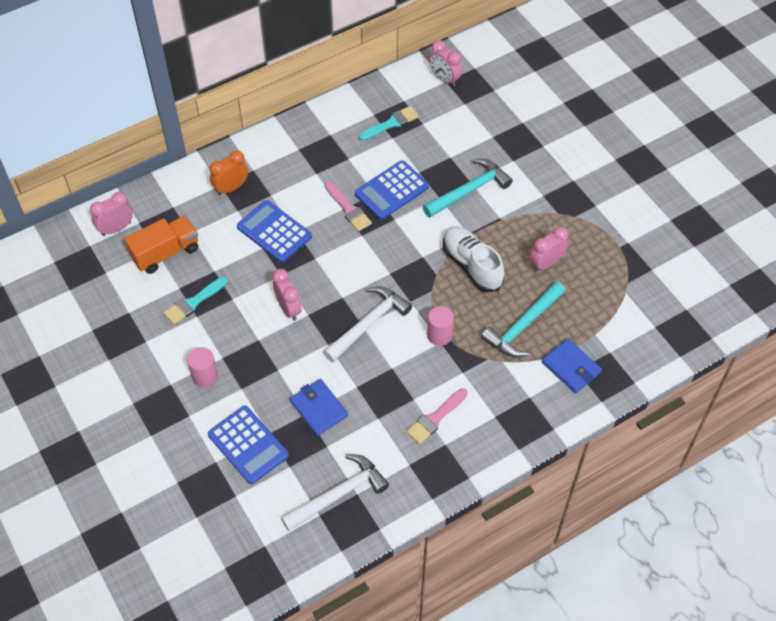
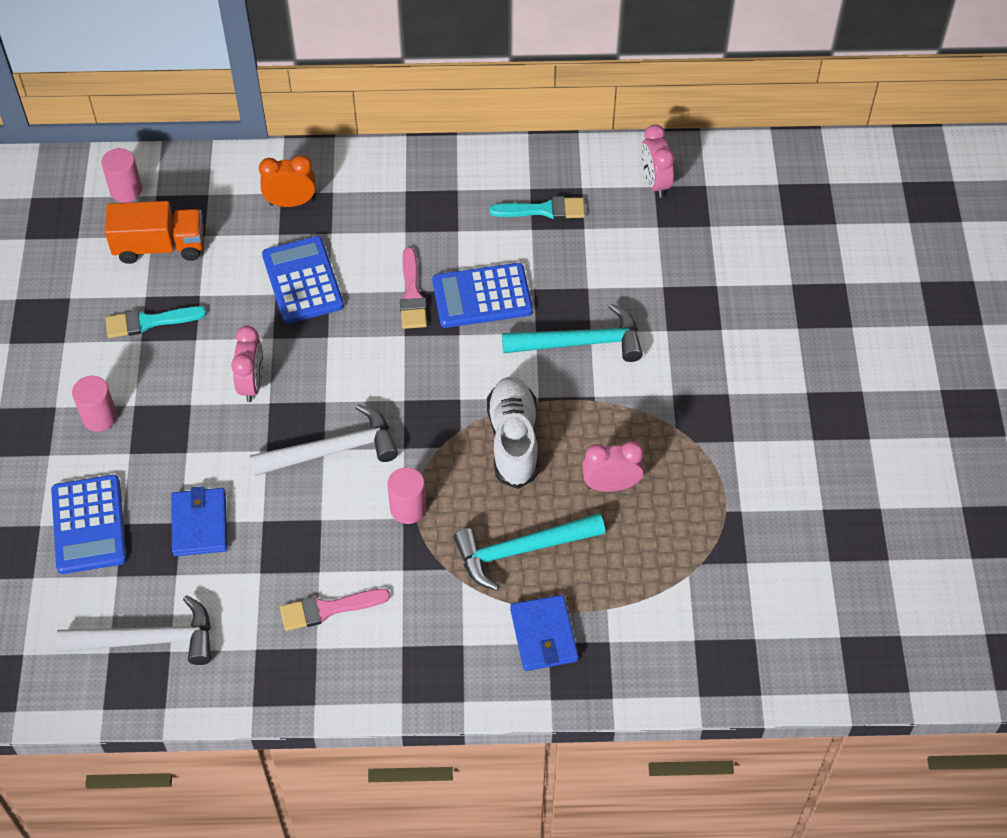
camera: 30 degrees right, 0 degrees up
(116, 228) = (126, 190): pink clock -> pink cylinder

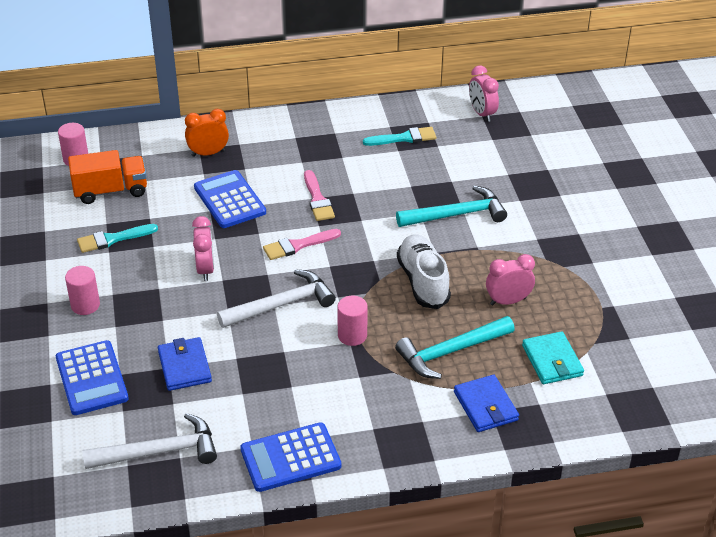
camera: 10 degrees left, 15 degrees down
(328, 609) = (305, 411): pink brush -> pink brush (298, 245)
(482, 296) = (372, 195): blue calculator -> blue calculator (290, 458)
(642, 581) = (552, 361): none -> turquoise wallet

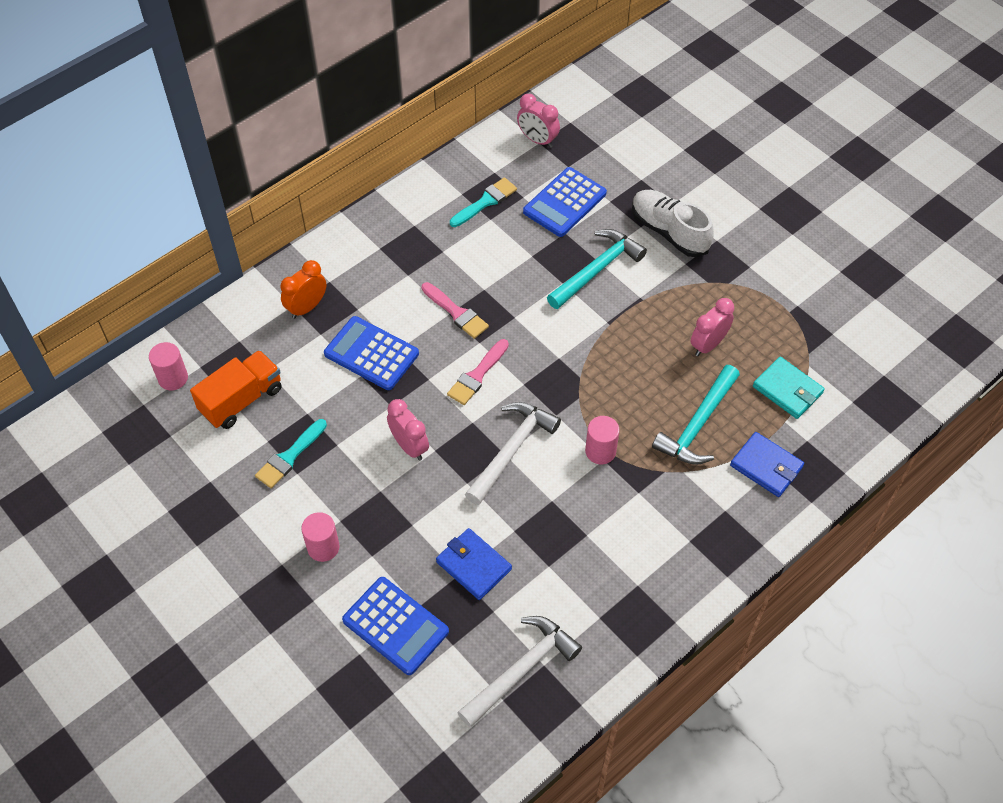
camera: 30 degrees left, 15 degrees up
(290, 458) = (642, 610): blue calculator -> blue calculator (564, 203)
(423, 281) = (620, 360): white shoe -> white shoe (669, 232)

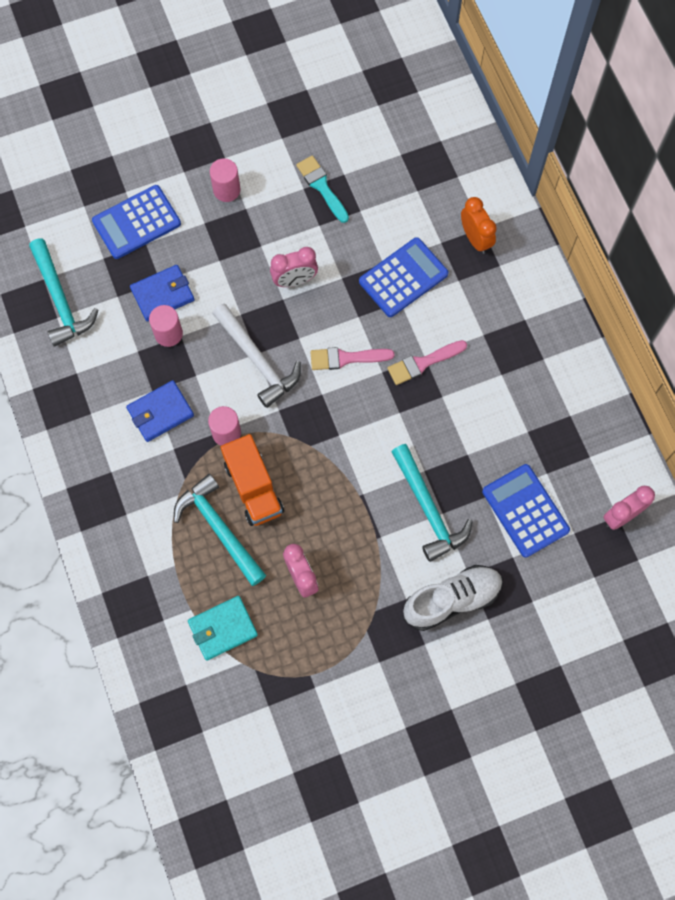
camera: 110 degrees right, 15 degrees up
(173, 378) = (436, 118): pink cylinder -> pink cylinder (168, 334)
(241, 400) = (393, 164): orange truck -> orange truck (253, 488)
(477, 375) = (346, 358): pink brush -> pink brush turned 60 degrees counterclockwise
(485, 202) = (551, 434): turquoise brush -> none
(521, 669) = (60, 300): white hammer -> turquoise hammer
(766, 466) = (152, 570): blue wallet -> blue wallet (160, 412)

